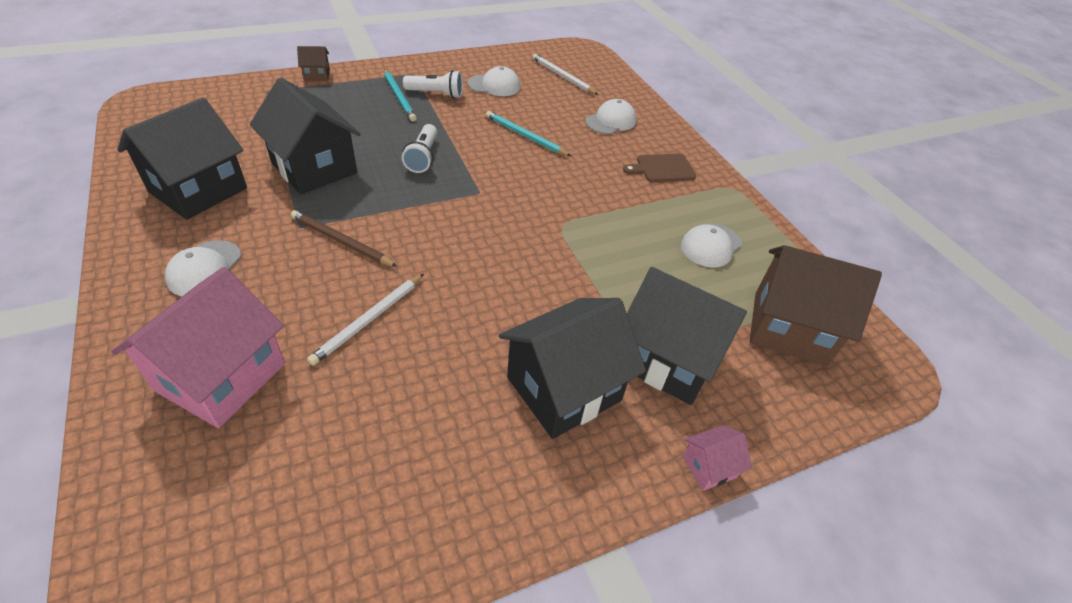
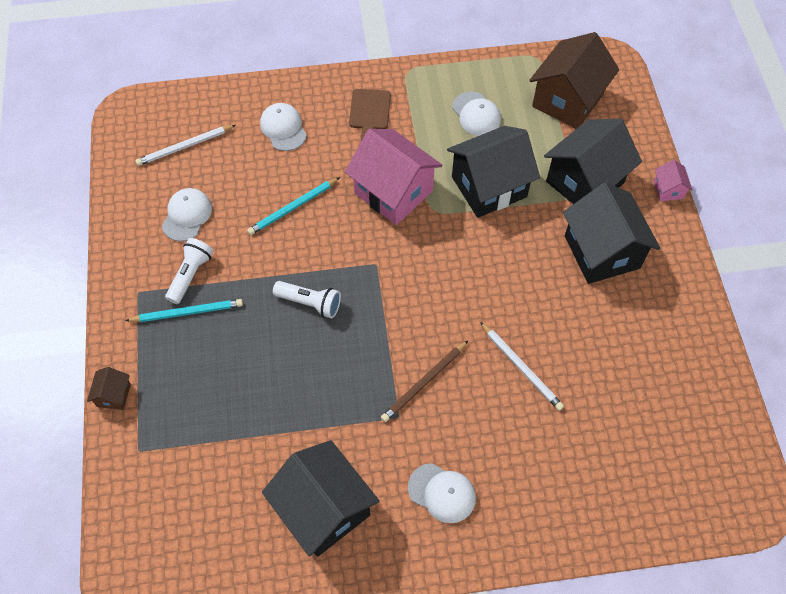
camera: 70 degrees left, 15 degrees up
(221, 377) = (564, 471): pink house -> pink house (393, 192)
(314, 168) = (308, 402): black house -> black house (489, 187)

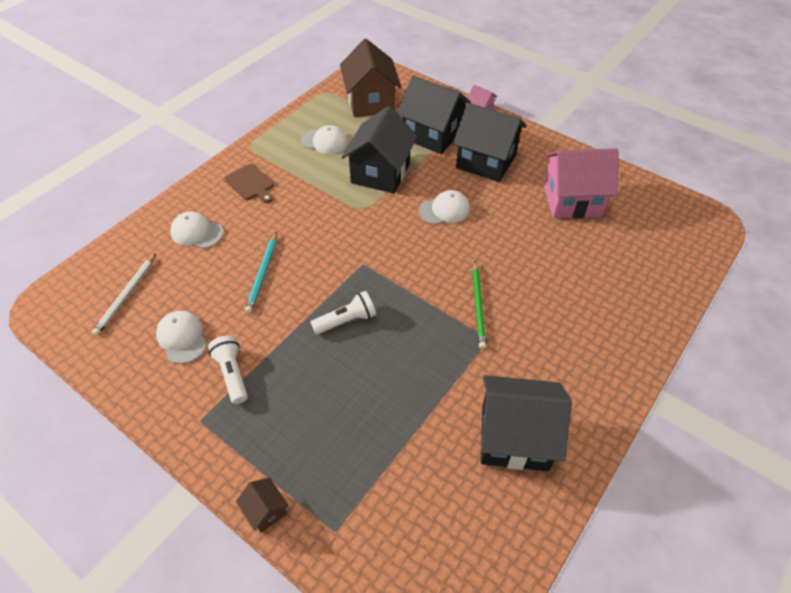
camera: 45 degrees left, 10 degrees down
(187, 312) = (260, 400): turquoise pencil -> none
(393, 192) = (323, 216): pink house -> pink house (572, 200)
(424, 383) = (478, 306): brown pencil -> green pencil
(442, 493) = (569, 358): white cap -> white cap (444, 210)
(521, 367) = (521, 251): white pencil -> none
(584, 182) = (432, 135): black house -> black house turned 60 degrees counterclockwise

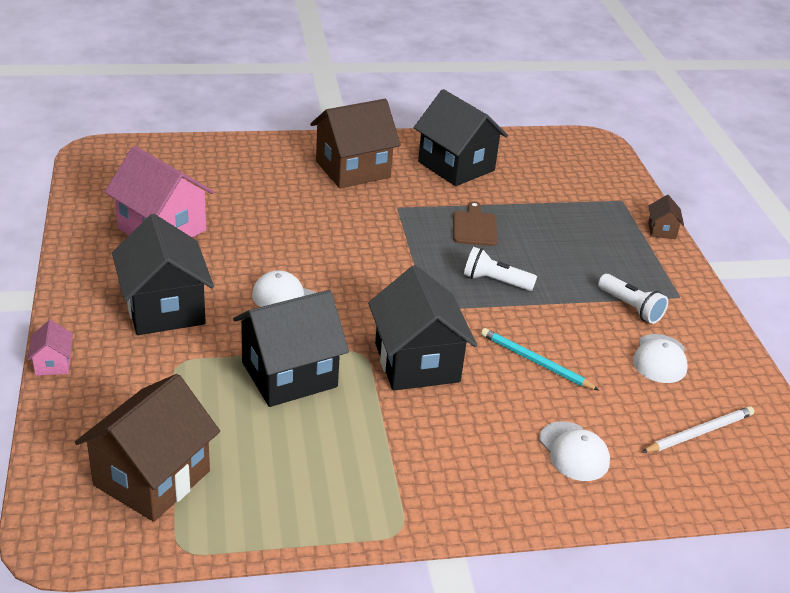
camera: 140 degrees left, 15 degrees down
(232, 374) = (630, 307): white flashlight -> white flashlight turned 60 degrees counterclockwise
(251, 183) = (454, 470): brown cutting board -> brown cutting board (474, 227)
(263, 274) = (535, 362): turquoise pencil -> turquoise pencil turned 105 degrees counterclockwise
(324, 141) = (296, 462): white cap -> none
(432, 135) = (161, 375): black house -> black house (417, 363)
(478, 306) = (374, 225): green pencil -> none
(570, 353) = (353, 169): none -> brown house

